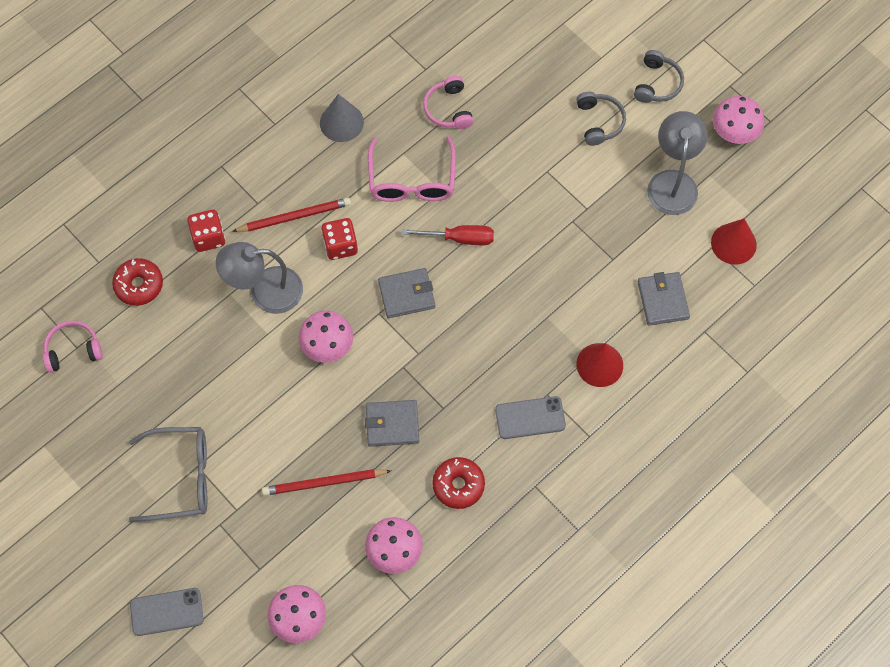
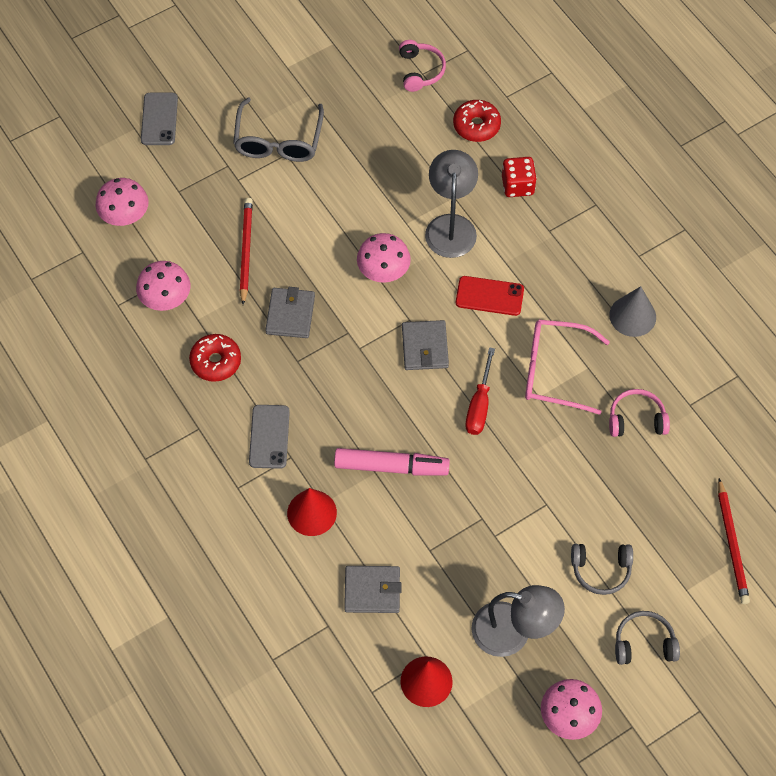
camera: 100 degrees right, 5 degrees down
(294, 216) = (528, 260): red pencil -> red pencil (732, 544)
(340, 245) = (489, 296): red dice -> red phone
(538, 304) = (391, 466): none -> pink marker
(657, 83) = (644, 643): grey headphones -> grey headphones turned 150 degrees clockwise

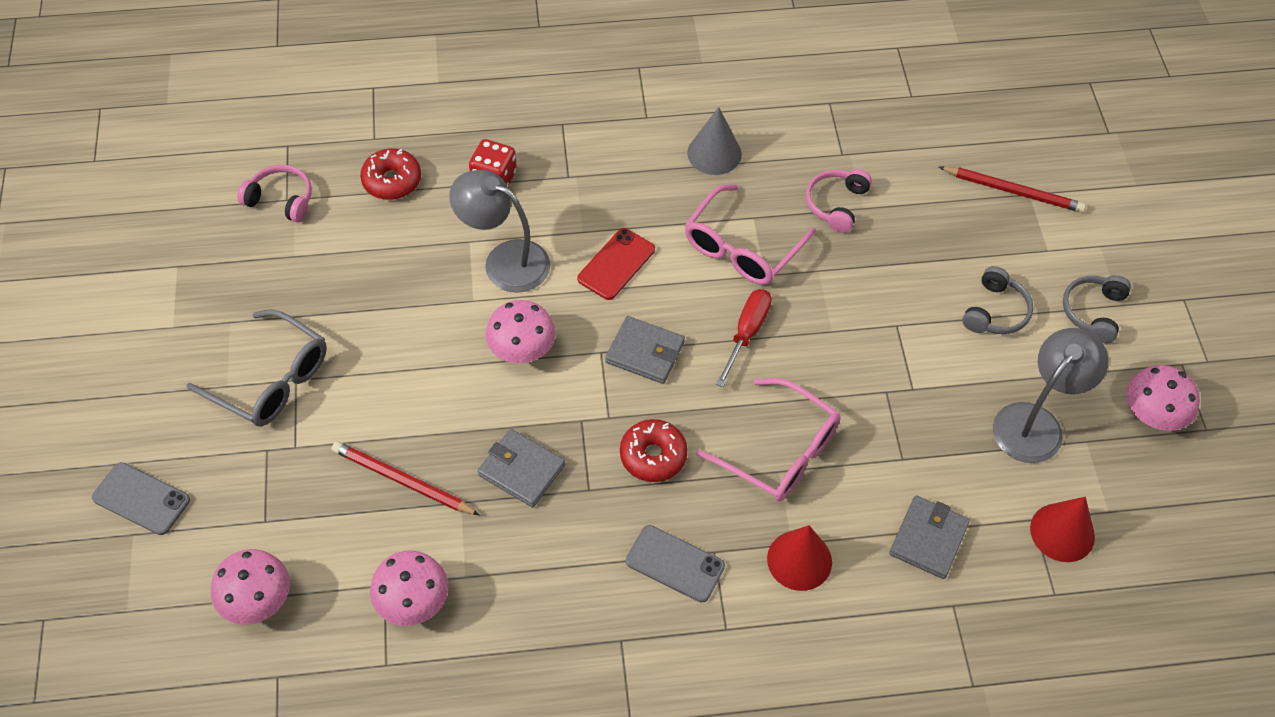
camera: 65 degrees left, 5 degrees down
(216, 361) = (538, 580): red donut -> red donut (653, 456)
(391, 466) = (779, 451): pink marker -> pink glasses
(479, 405) = (747, 333): red screwdriver -> red screwdriver turned 105 degrees counterclockwise

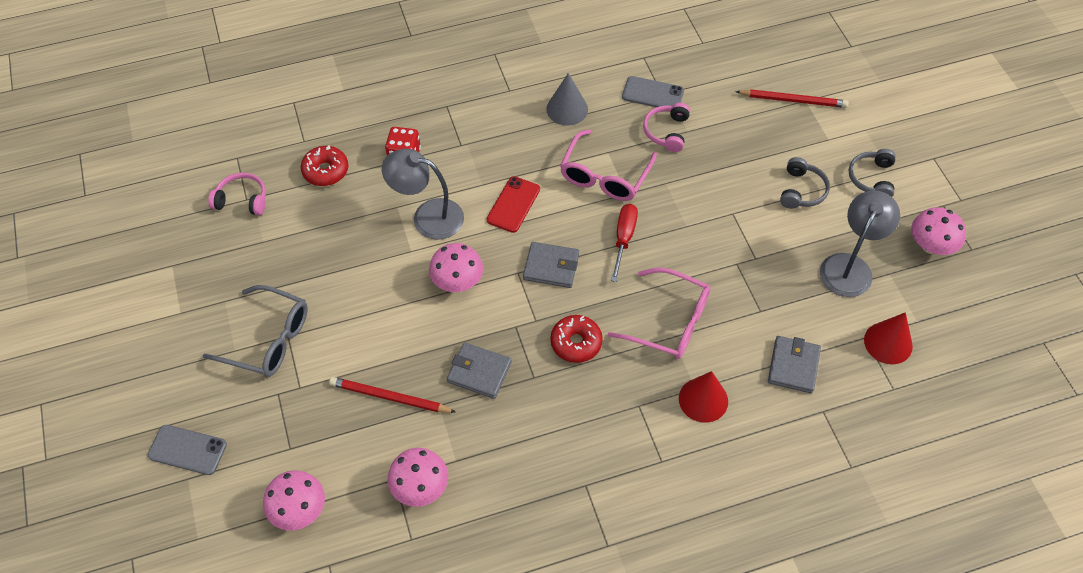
camera: 10 degrees left, 0 degrees up
(675, 564) = (612, 420): grey phone -> grey phone (652, 94)

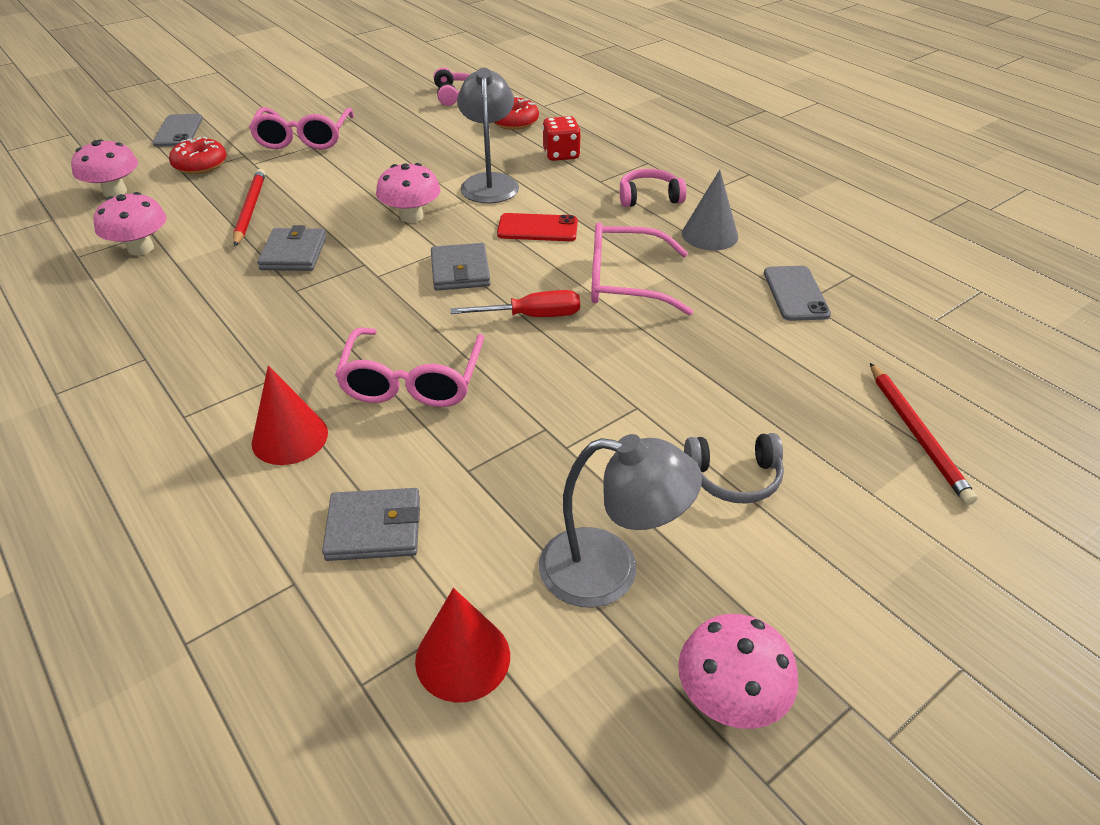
camera: 70 degrees right, 15 degrees down
(268, 339) = (304, 138): grey glasses -> pink glasses
(576, 343) = (353, 310): red donut -> red donut (200, 165)
(667, 132) = (740, 318): pink headphones -> pink headphones (649, 197)
(872, 178) = (830, 570): grey headphones -> none

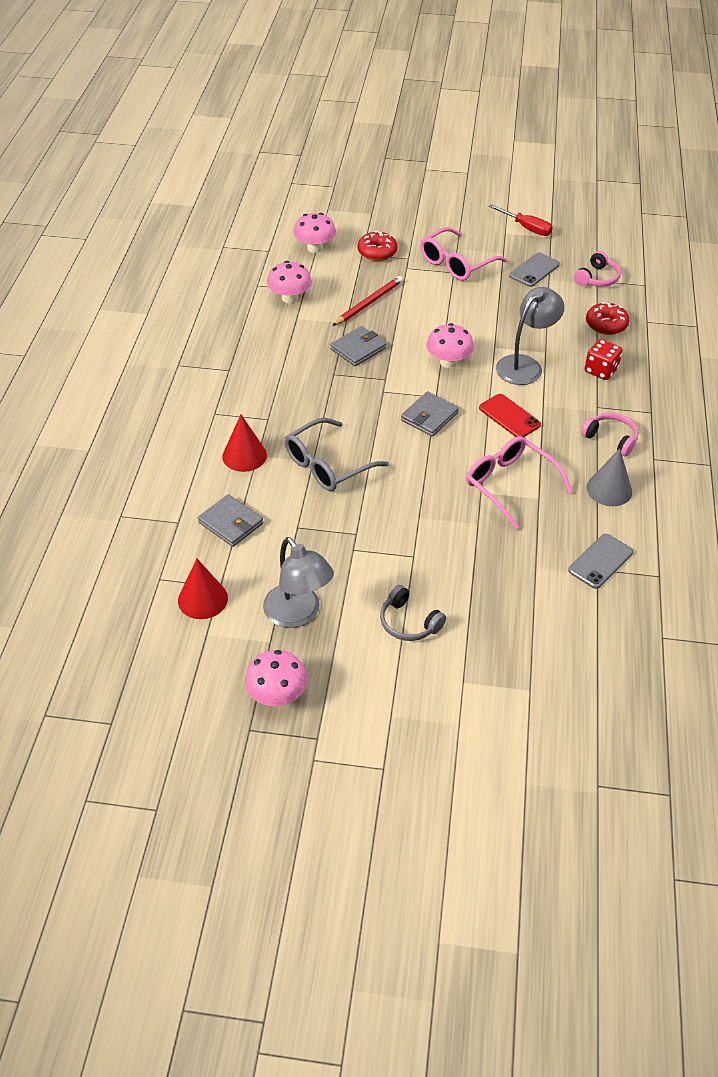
camera: 45 degrees right, 5 degrees up
(178, 131) = (392, 216): grey phone -> grey phone (534, 270)
(412, 381) = (327, 465): pink glasses -> grey glasses
(532, 316) = (430, 470): red screwdriver -> red screwdriver (526, 228)
(917, 434) = (535, 678): red pencil -> none

